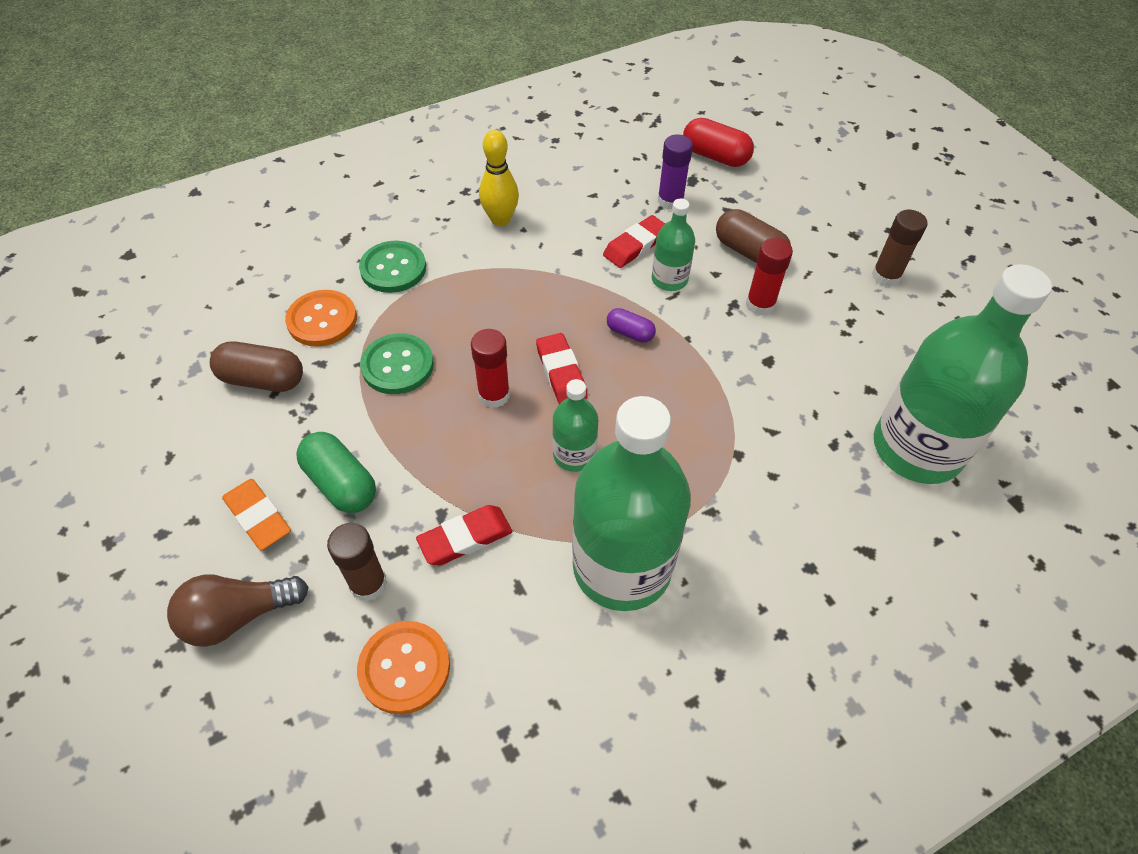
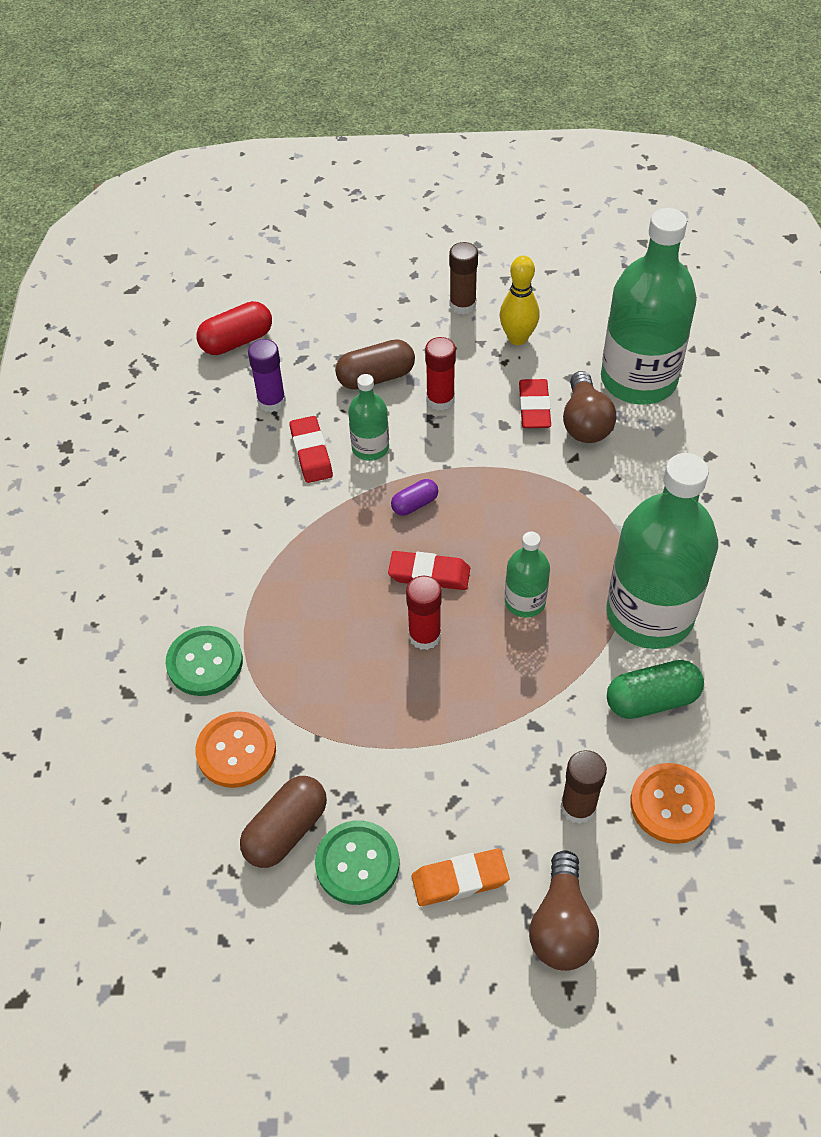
camera: 60 degrees left, 0 degrees up
(341, 483) = (458, 796): green capsule -> green capsule (652, 700)
(397, 365) = (341, 702): green button -> green button (357, 863)
(465, 538) = (568, 715): red eraser -> red eraser (534, 407)
(500, 220) = (199, 544): yellow bowling pin -> yellow bowling pin (517, 338)
(823, 423) = (585, 422): none -> brown light bulb

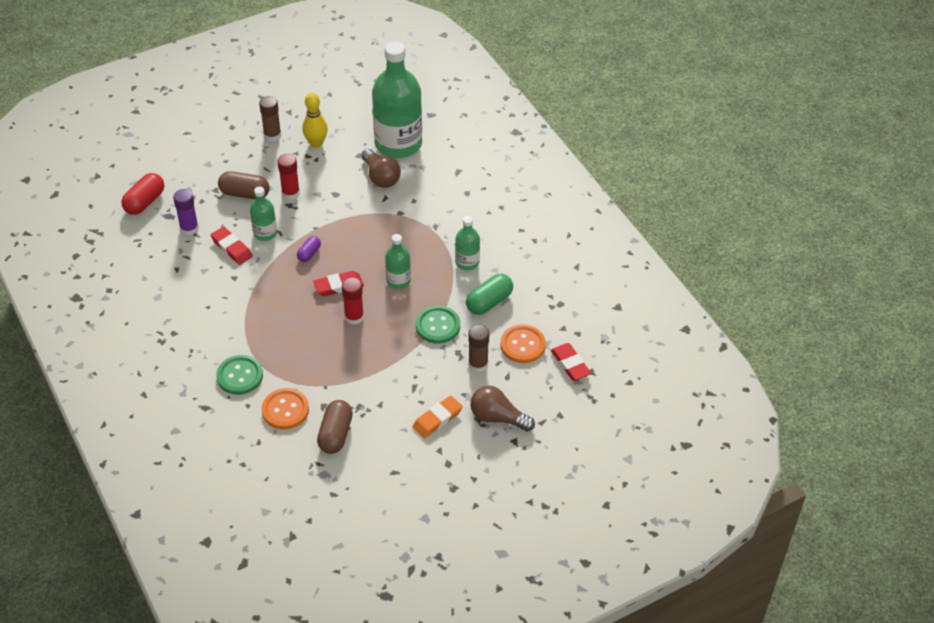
camera: 30 degrees left, 5 degrees down
(357, 863) = (381, 433): green button -> green button (438, 326)
(376, 377) = (244, 193): brown capsule -> brown capsule turned 60 degrees clockwise
(534, 407) = (347, 179): red eraser -> red eraser (570, 364)
(561, 925) = (497, 417): brown light bulb -> brown light bulb turned 135 degrees clockwise
(649, 614) = (467, 262): green bottle -> green bottle, size x0.47

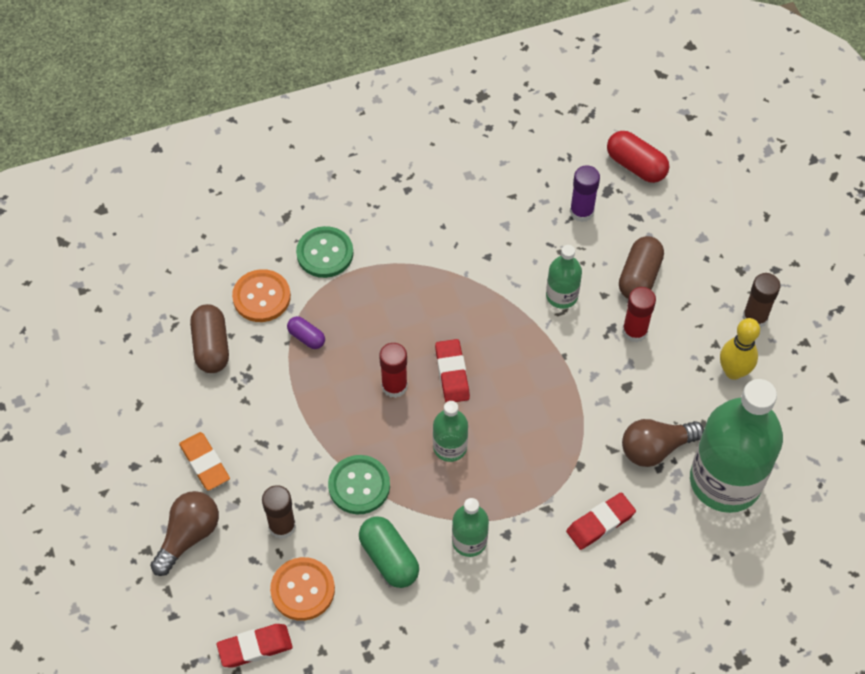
camera: 100 degrees right, 10 degrees up
(231, 248) = (539, 256): red eraser -> red eraser (600, 523)
(309, 254) = (516, 344): purple capsule -> purple capsule (306, 337)
(335, 434) = (211, 347): brown capsule -> brown capsule turned 60 degrees clockwise

